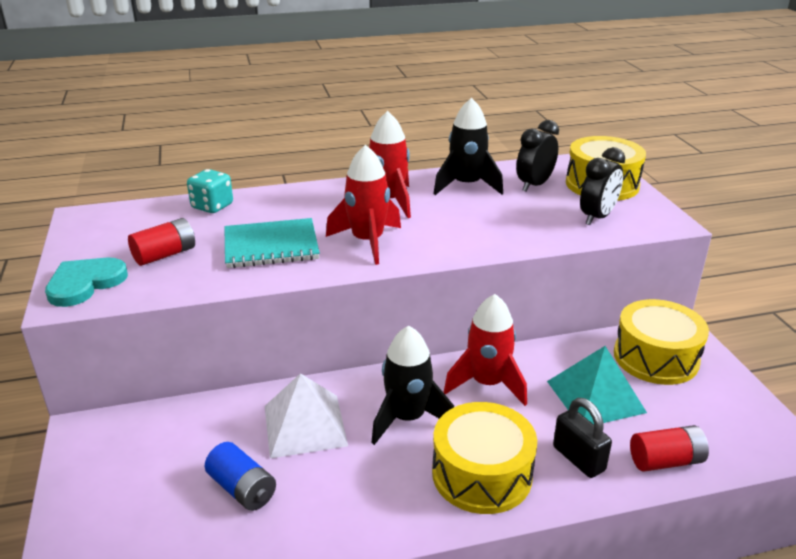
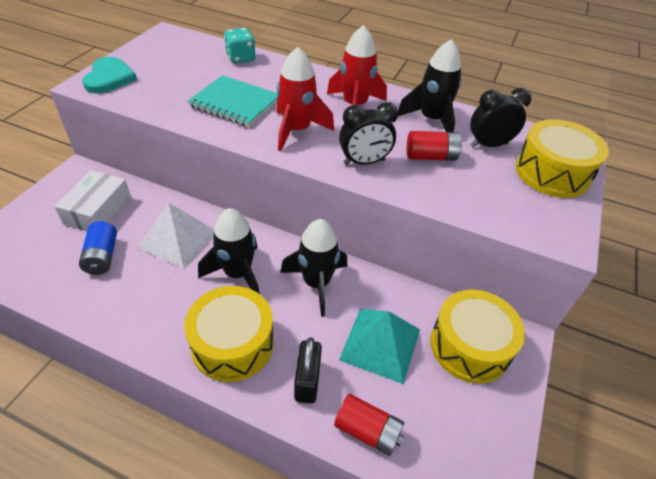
camera: 35 degrees right, 15 degrees up
(85, 283) = (109, 78): turquoise heart -> turquoise heart turned 105 degrees clockwise
(165, 255) = (171, 79): red battery -> red battery (431, 156)
(171, 452) = (98, 210): none -> white box
(487, 384) = (316, 283): red rocket -> black rocket
(597, 217) = (503, 200): black clock -> black clock (364, 162)

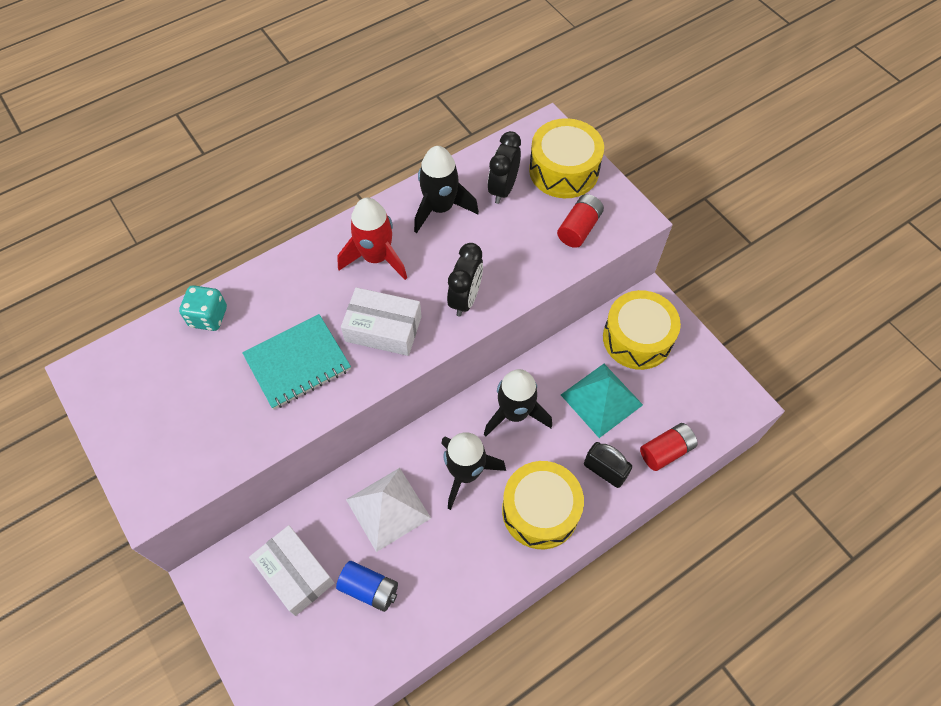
camera: 55 degrees left, 15 degrees up
(109, 78) = (153, 473): turquoise heart -> none
(297, 130) = (383, 329): red rocket -> white box
(431, 156) = (490, 243): red battery -> red battery (579, 228)

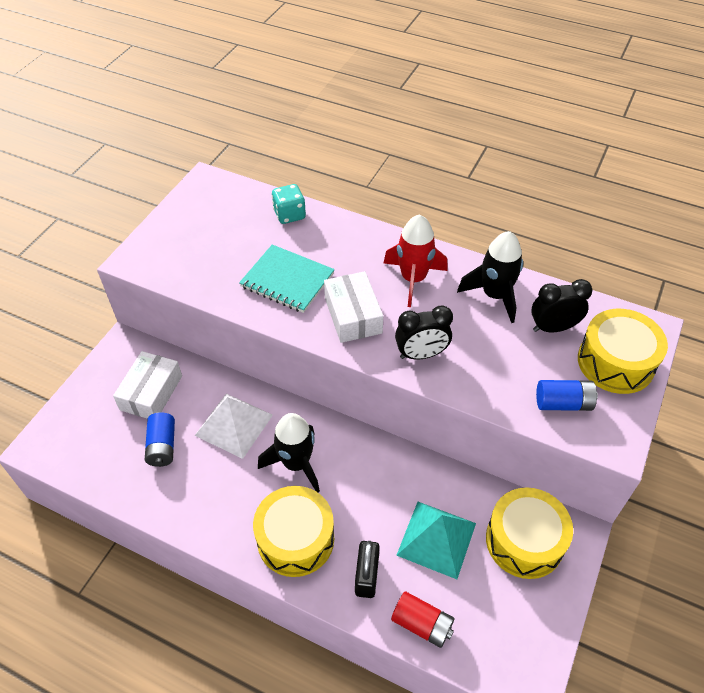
camera: 60 degrees right, 10 degrees down
(515, 413) = (374, 473): black rocket -> none
(579, 228) = (563, 403): red battery -> blue battery

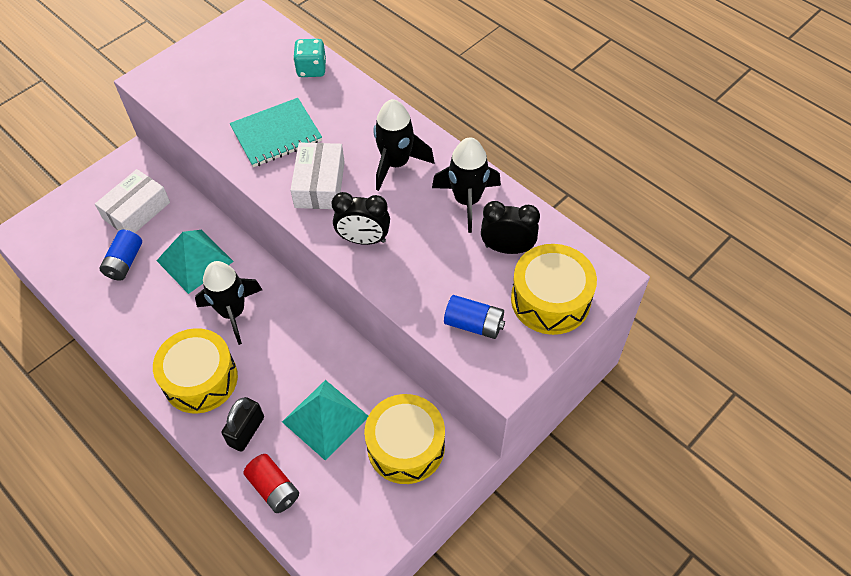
camera: 20 degrees right, 5 degrees up
(234, 425) = (195, 261): white pyramid -> turquoise pyramid
(287, 280) = (276, 134): turquoise notebook -> turquoise notebook turned 75 degrees counterclockwise
(413, 279) = (396, 163): red rocket -> black rocket

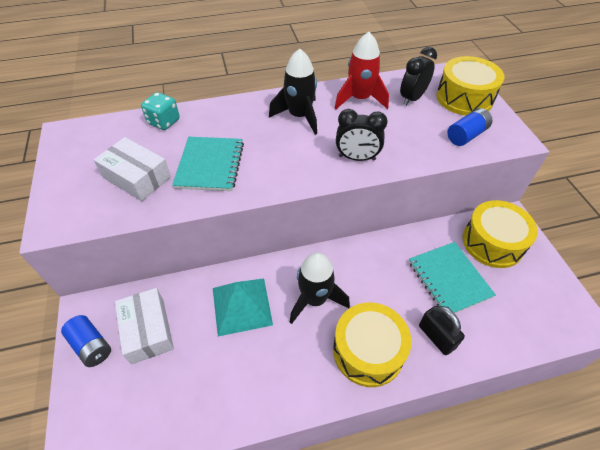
camera: 60 degrees left, 5 degrees down
(124, 262) = (199, 364): blue battery -> blue battery (91, 346)
(274, 488) = (498, 339): red battery -> none
(319, 184) = (284, 160): white box -> white box (137, 177)
(325, 419) = (449, 279): turquoise pyramid -> turquoise notebook
(363, 239) = (357, 158): black clock -> black clock turned 60 degrees clockwise
(467, 200) = (360, 99): black rocket -> red rocket

